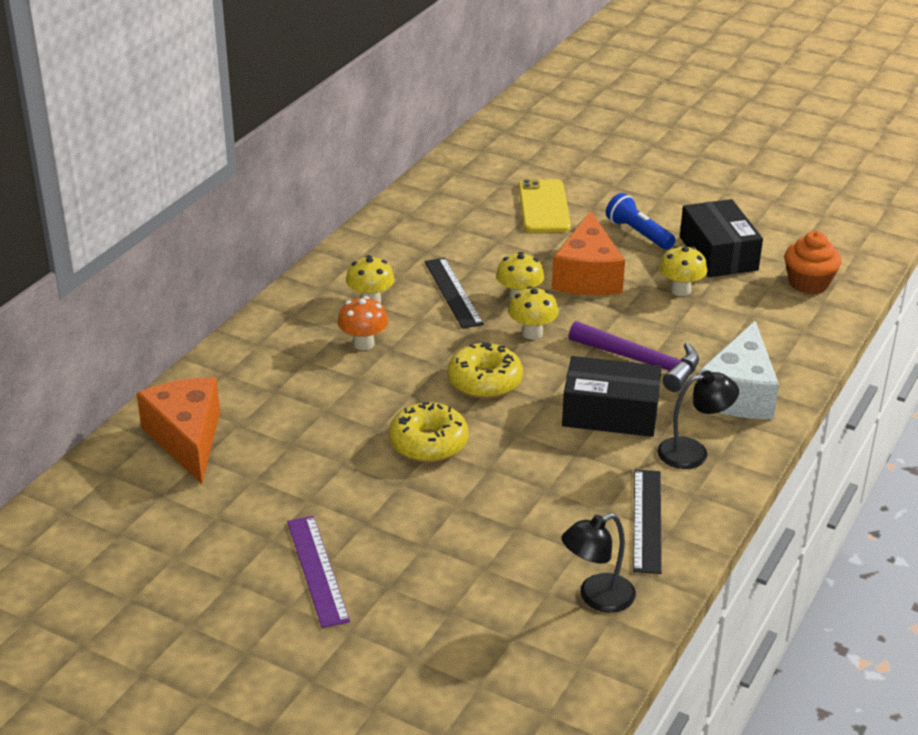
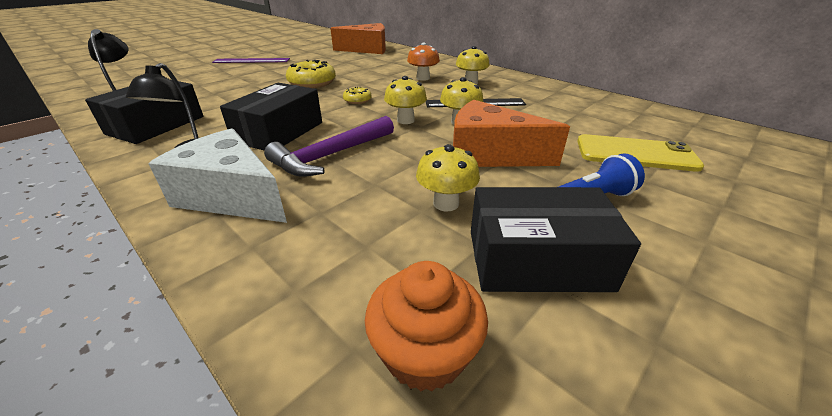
camera: 105 degrees right, 0 degrees up
(484, 382) = (357, 100): yellow donut -> yellow donut, size x0.53
(647, 520) = (156, 125): black ruler -> black box

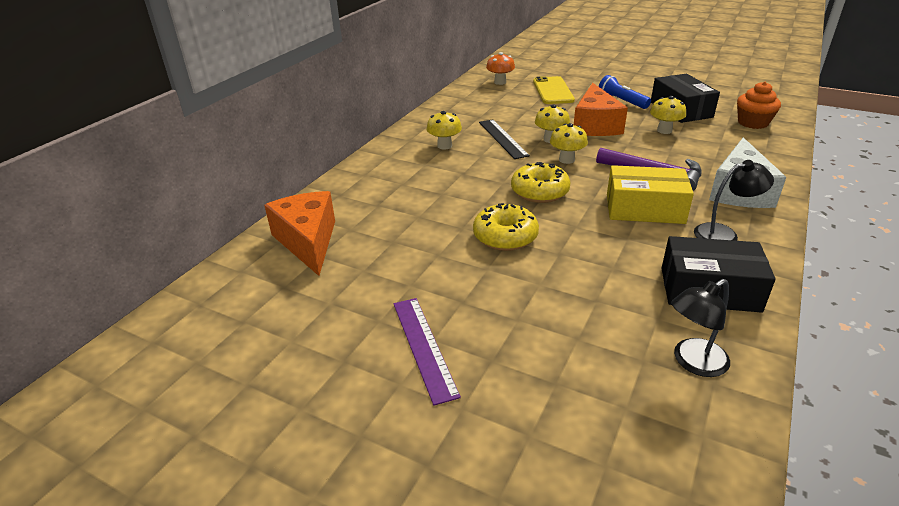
camera: 105 degrees left, 0 degrees up
(279, 132) = (644, 208): black box -> yellow box
(357, 100) = (539, 192): yellow donut -> yellow donut, size x1.89
(423, 78) = (443, 171): orange mushroom -> orange mushroom (500, 82)

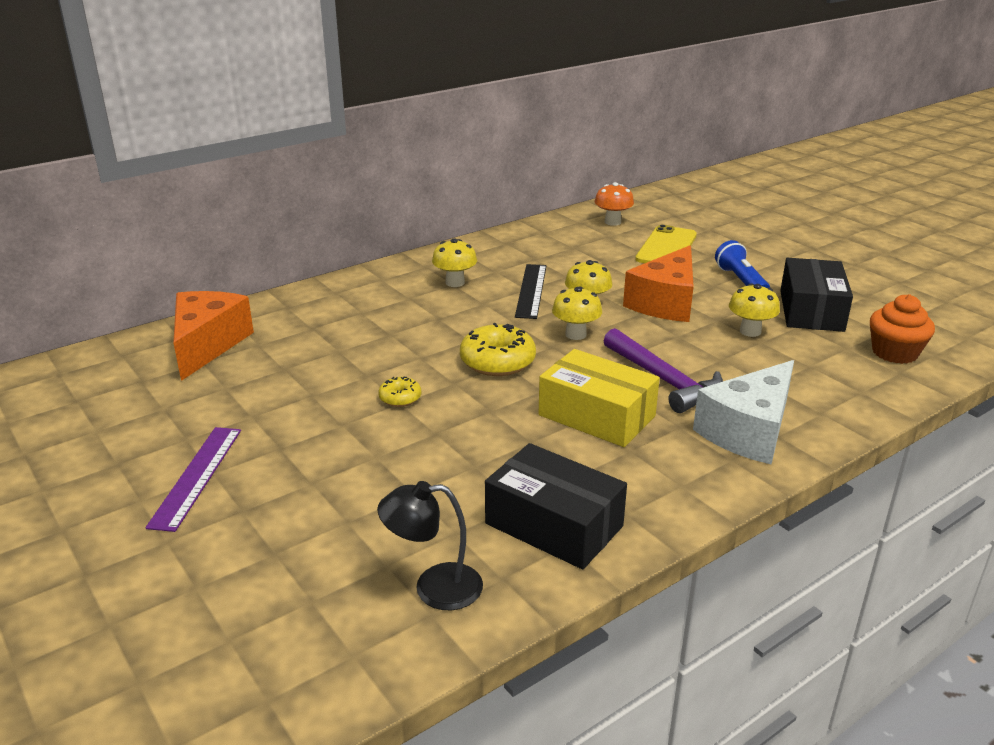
camera: 25 degrees right, 5 degrees down
(505, 236) = (400, 398): yellow donut -> yellow donut, size x0.53
(724, 234) = (656, 473): black lamp -> none

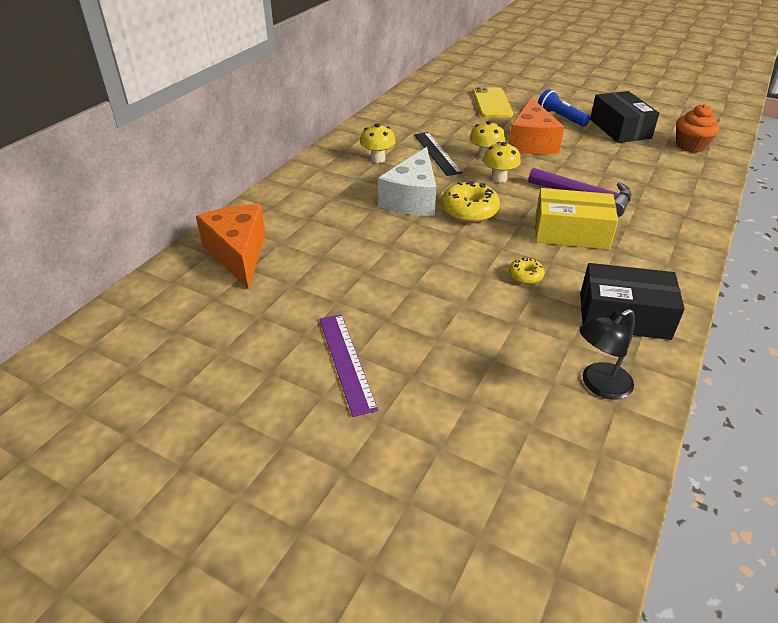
camera: 25 degrees left, 10 degrees up
(400, 398) = (431, 256): yellow donut -> yellow donut (525, 276)
(612, 222) = (438, 91): orange mushroom -> none
(748, 431) = (666, 218): white cheese -> white cheese (412, 199)
(750, 331) = (600, 151): yellow mushroom -> none

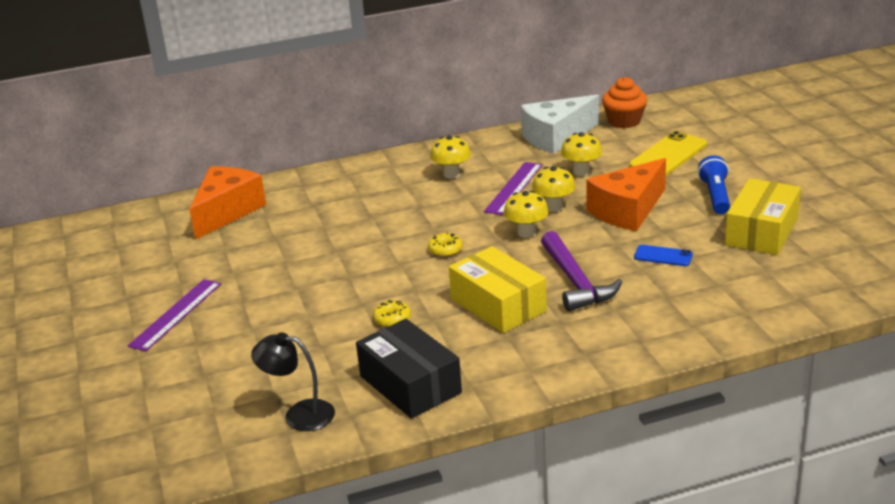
camera: 45 degrees right, 10 degrees down
(412, 199) = (418, 221): white cheese -> white cheese (556, 137)
(437, 153) = (514, 188): black ruler -> purple ruler
(460, 129) = (581, 172): none -> yellow mushroom
(469, 211) = (445, 250): yellow donut -> yellow donut, size x0.53
(600, 161) = (663, 256): none -> blue phone
(620, 129) = (761, 231): black box -> yellow box
(690, 146) = (809, 280): orange cupcake -> orange cupcake (624, 121)

